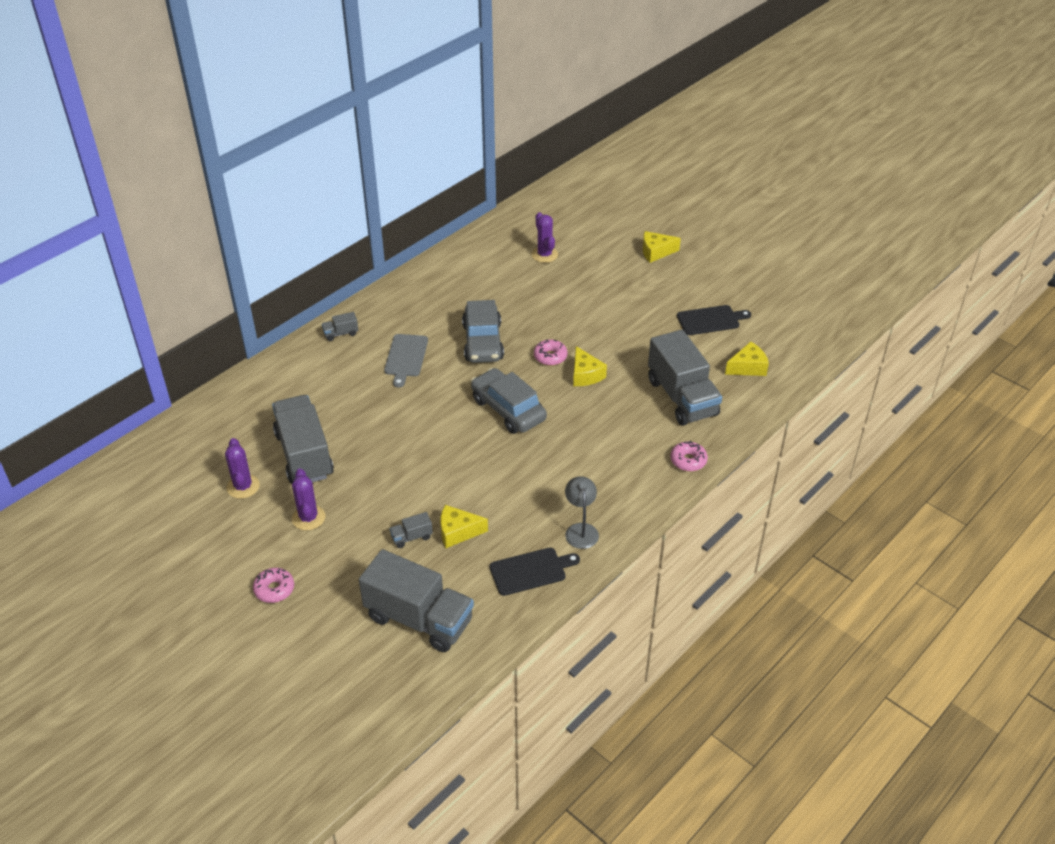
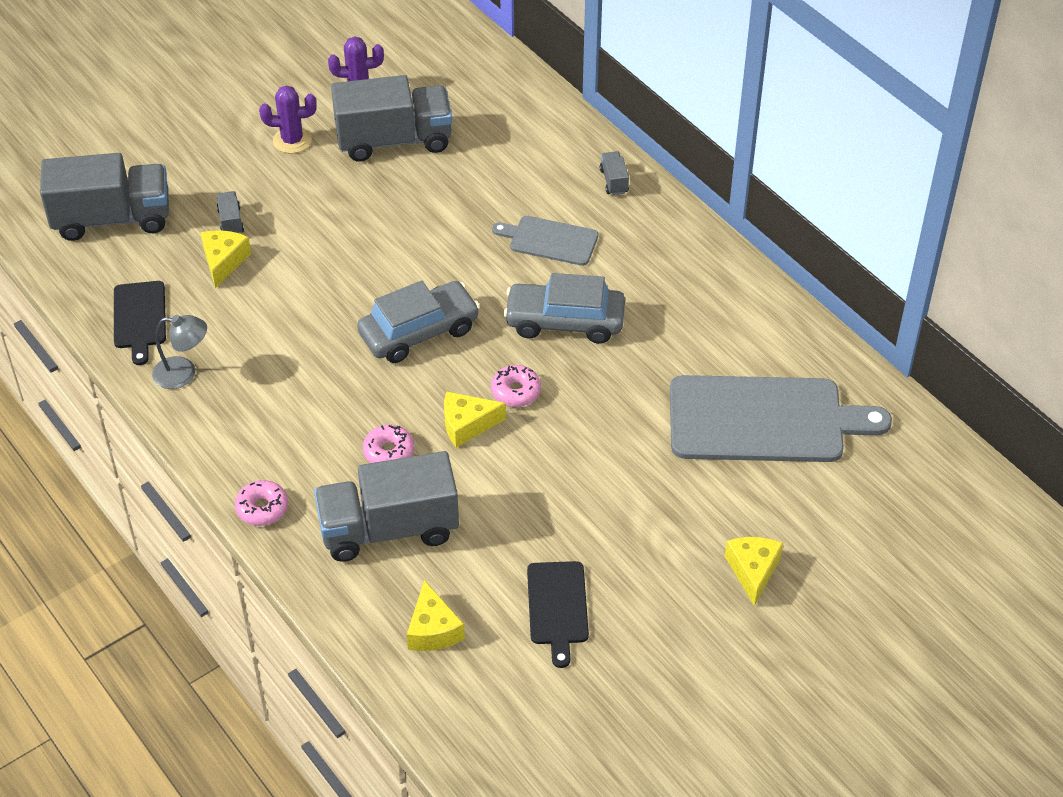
camera: 100 degrees right, 5 degrees up
(274, 589) = (199, 112): pink donut -> pink donut (389, 452)
(419, 619) = (112, 218): grey truck -> grey truck turned 135 degrees counterclockwise
(544, 255) = (764, 420): purple cactus -> grey cutting board

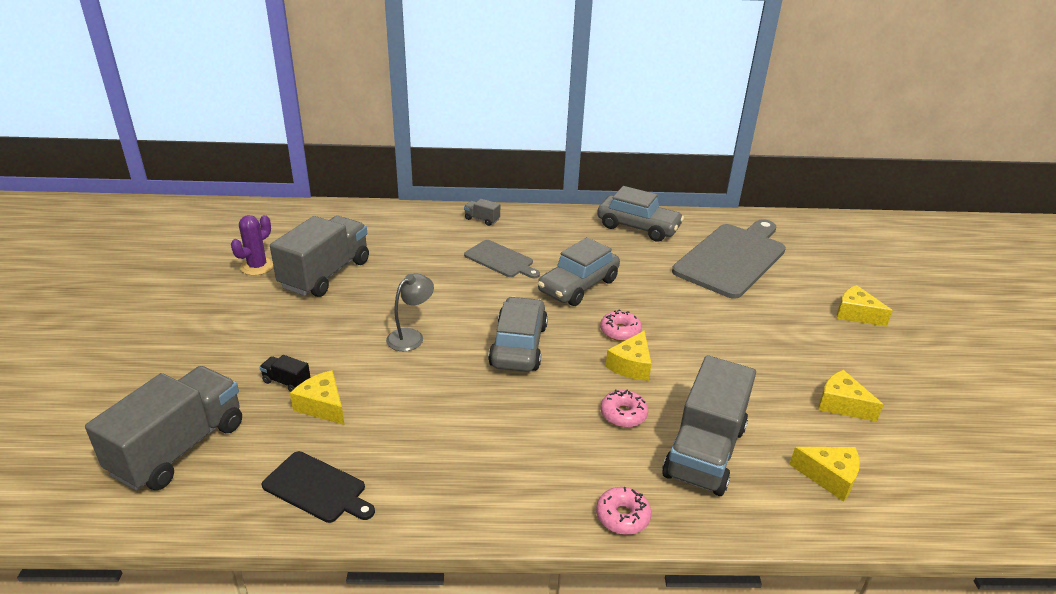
camera: 55 degrees left, 15 degrees down
(183, 373) = (416, 491): grey lamp -> grey lamp (411, 336)
(230, 222) = (286, 382): grey truck -> black truck
(292, 140) = (254, 314): purple cactus -> none
(550, 240) = (501, 260): grey cutting board -> grey cutting board turned 105 degrees counterclockwise
(557, 607) = (841, 404): black cutting board -> yellow cheese
(744, 310) = (638, 227): none -> grey car

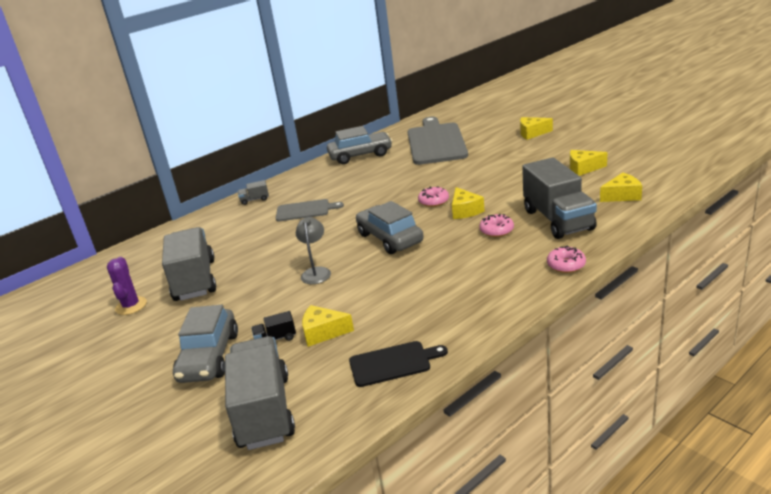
camera: 35 degrees left, 5 degrees down
(578, 286) = (375, 196): grey car -> grey car (209, 357)

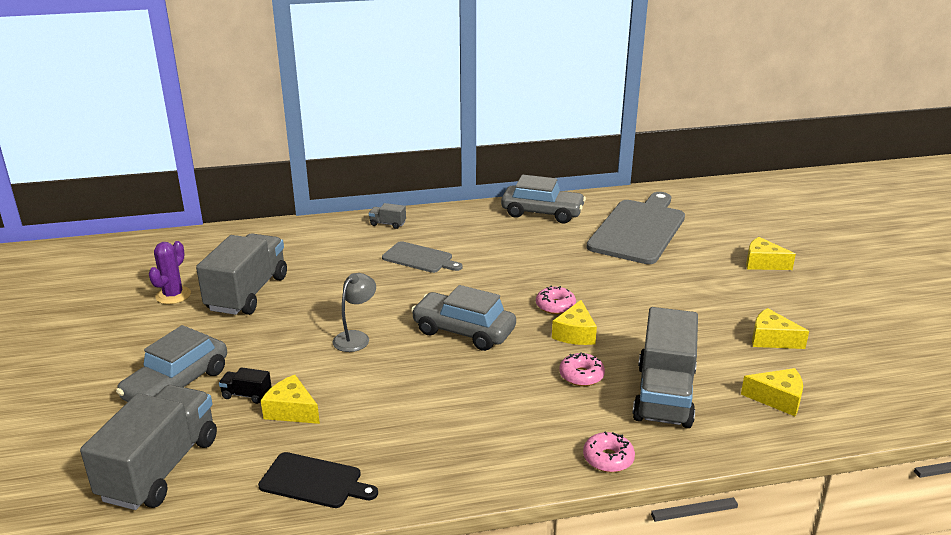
camera: 25 degrees right, 0 degrees up
(390, 238) = (463, 331): grey car -> grey car turned 60 degrees counterclockwise

